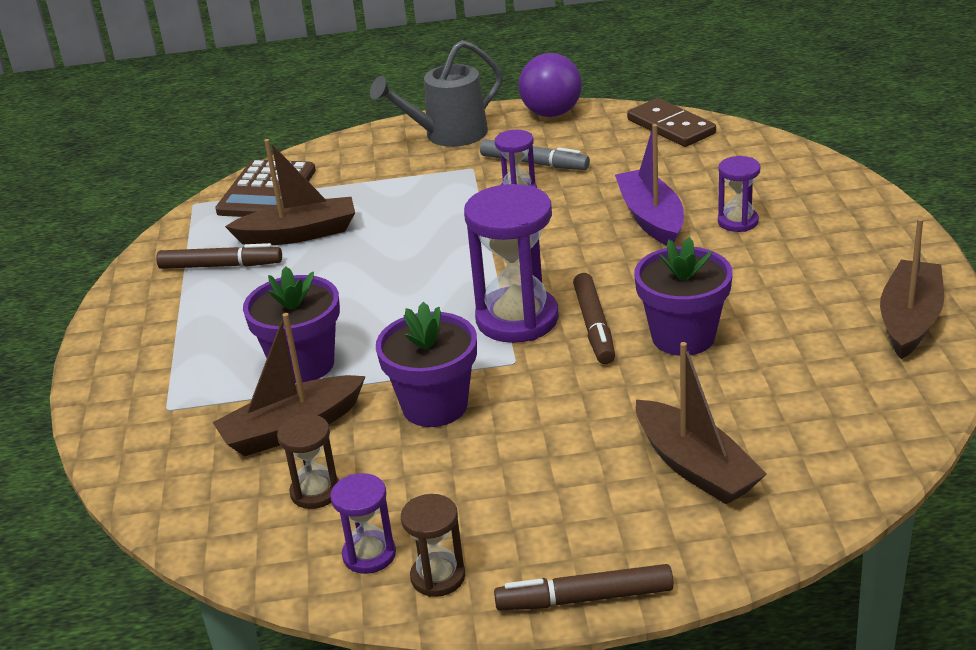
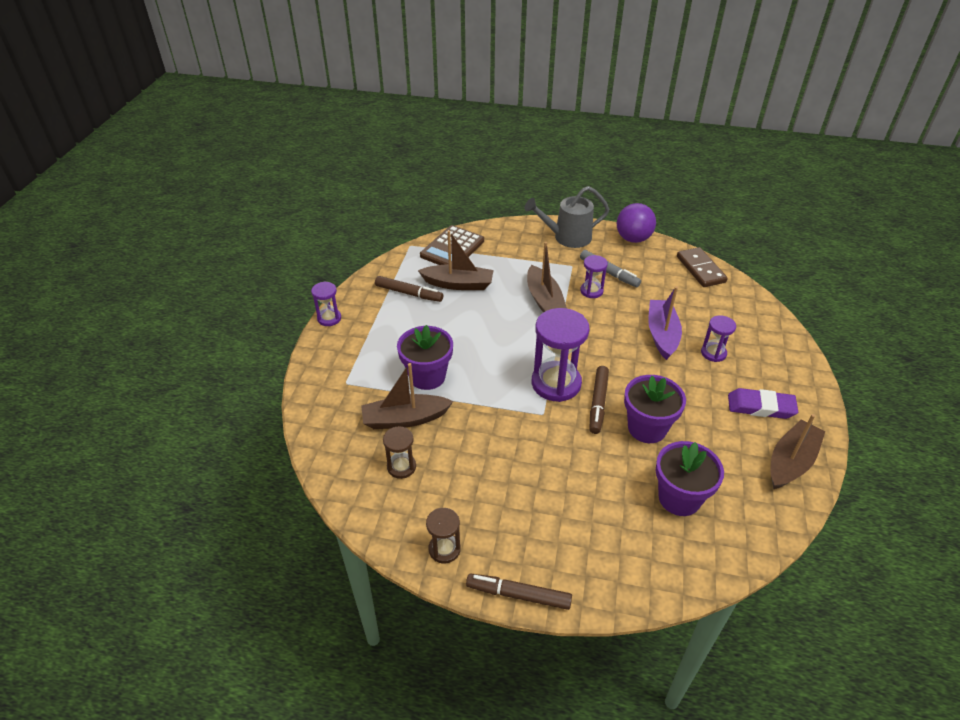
camera: 15 degrees right, 10 degrees up
(369, 555) = (414, 520): purple hourglass -> purple hourglass (329, 318)
(435, 406) = (487, 430): purple flower pot -> purple flower pot (679, 498)
(695, 467) = (617, 525): brown boat -> brown boat (544, 300)
(836, 267) = (760, 407): none -> purple eraser

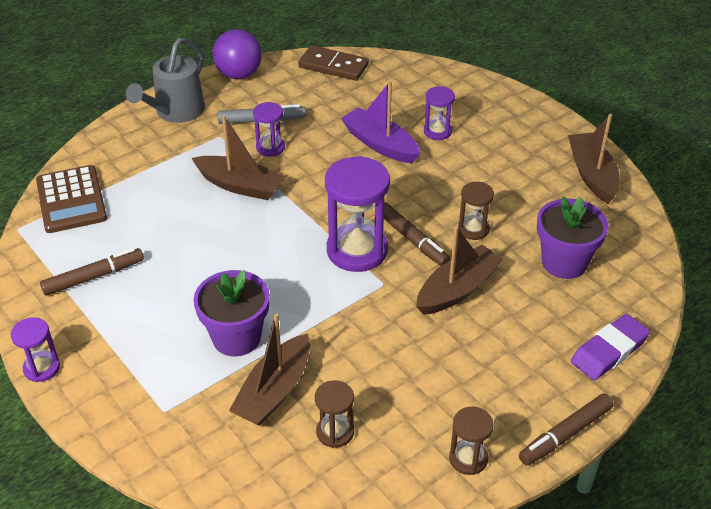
camera: 50 degrees left, 0 degrees up
(458, 284) = (133, 230): brown boat -> brown boat (457, 289)
(647, 428) = (473, 229): purple flower pot -> brown hourglass
(760, 407) = (523, 149): purple eraser -> purple eraser (609, 351)

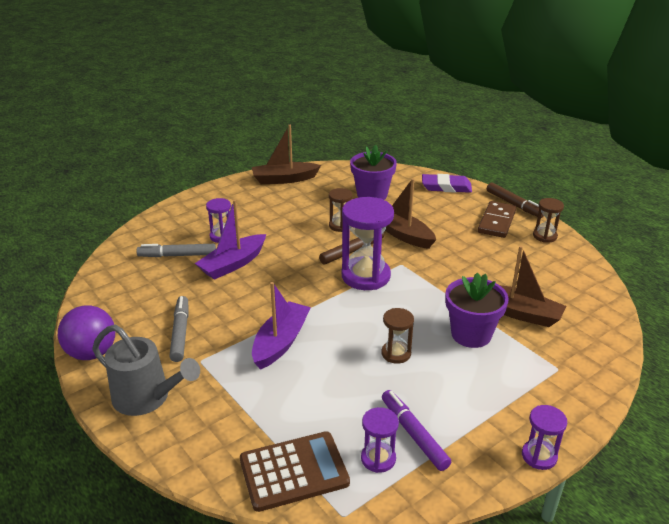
camera: 90 degrees left, 10 degrees down
(94, 277) = (413, 434): brown marker -> purple marker
(240, 186) = (281, 342): brown boat -> purple boat
(270, 147) = (225, 325): purple hourglass -> purple hourglass (378, 458)
(333, 66) = (103, 290): brown domino -> brown domino (497, 222)
(335, 432) = (545, 285): brown hourglass -> brown hourglass (396, 353)
(396, 104) = (177, 255): none -> grey marker
(609, 351) = (446, 187): purple eraser -> purple eraser turned 45 degrees counterclockwise

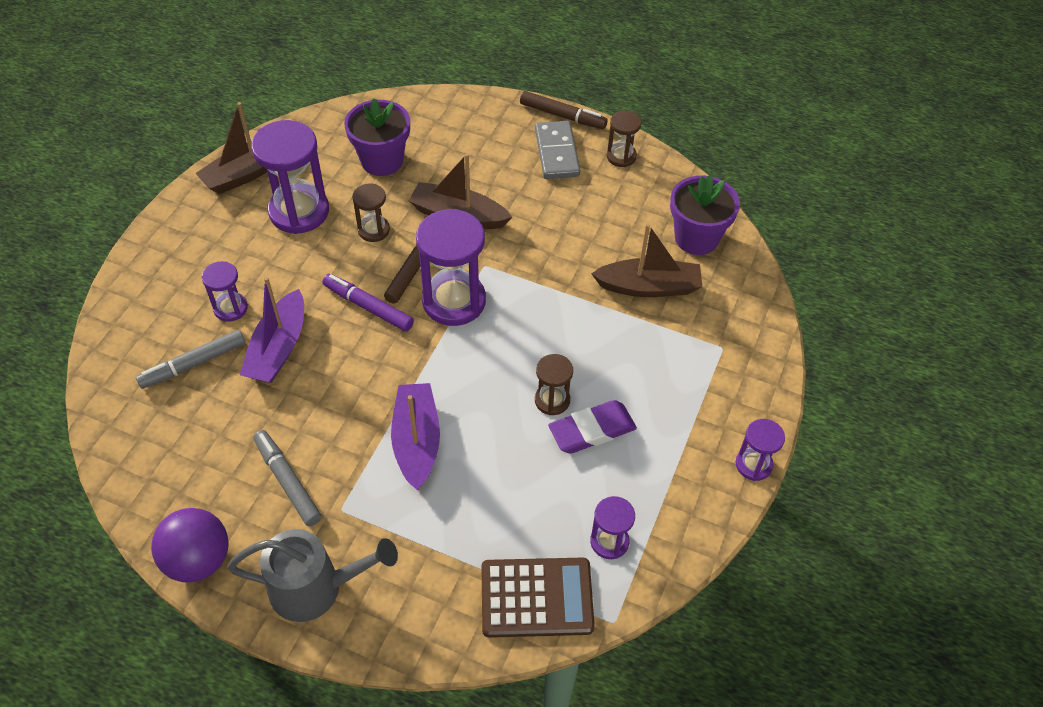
camera: 30 degrees left, 20 degrees up
(294, 471) = (536, 598): brown calculator -> brown calculator turned 45 degrees clockwise
(300, 204) = (299, 211): none -> purple hourglass
(413, 434) = (627, 495): purple marker -> purple marker (368, 307)
(446, 187) = (466, 113): purple eraser -> purple eraser (592, 430)
(471, 334) = (615, 339): purple flower pot -> purple flower pot (696, 238)
(497, 222) = (557, 152): brown domino -> grey domino

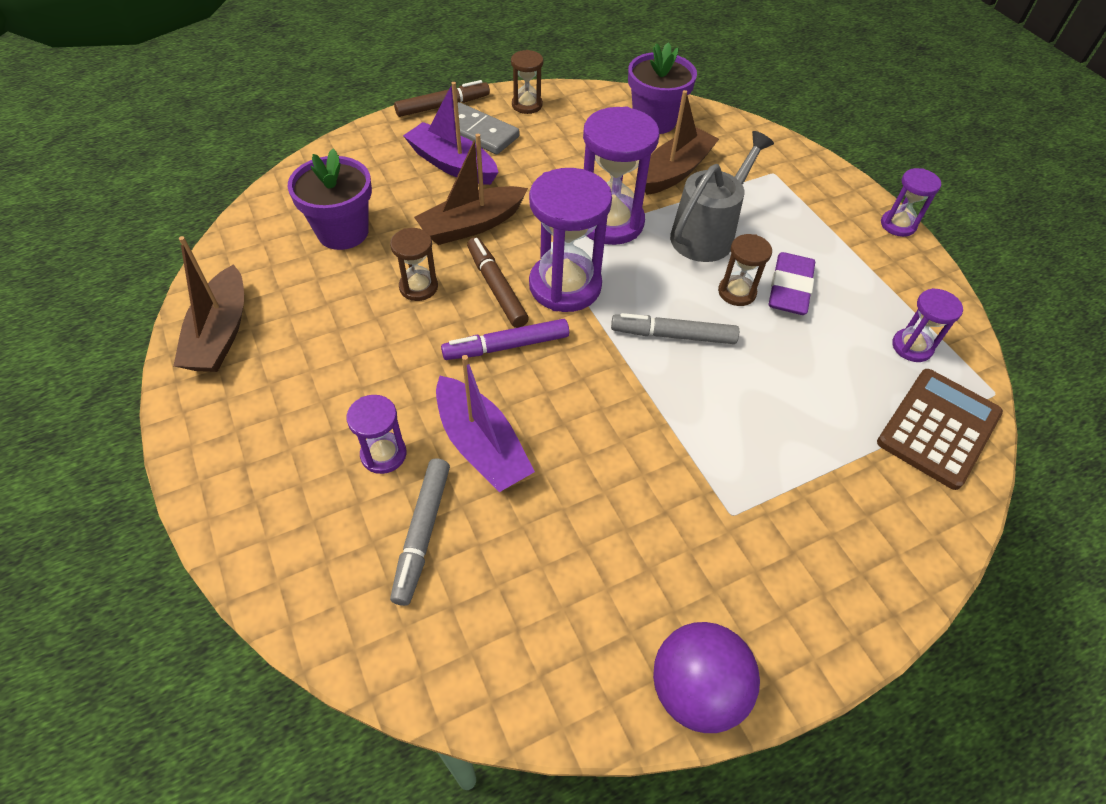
camera: 50 degrees left, 0 degrees up
(287, 481) = (659, 539): grey marker -> grey marker (673, 335)
(299, 211) = (326, 325): purple hourglass -> purple hourglass (610, 222)
(315, 588) = (812, 594): grey watering can -> grey watering can (707, 234)
(416, 441) = (700, 407): purple boat -> purple boat (452, 165)

